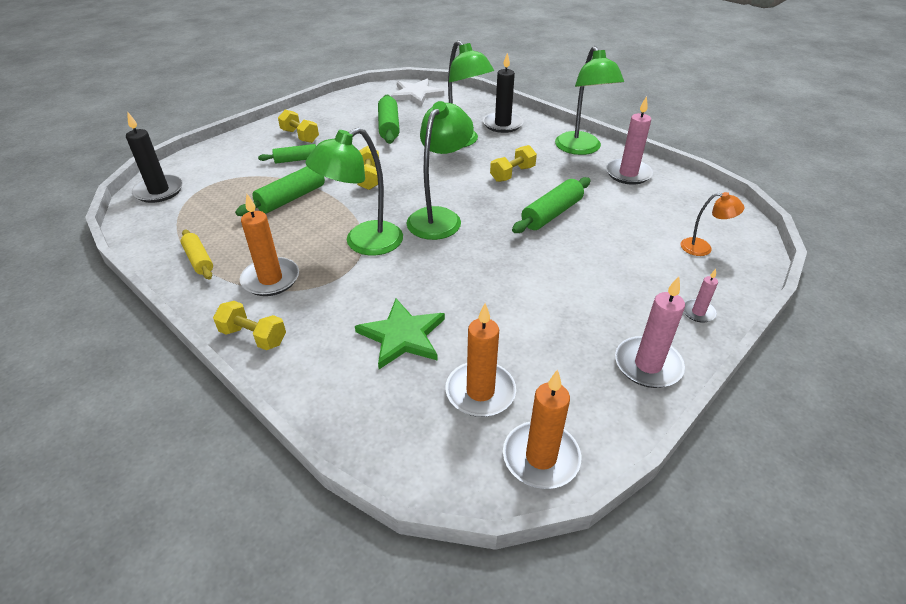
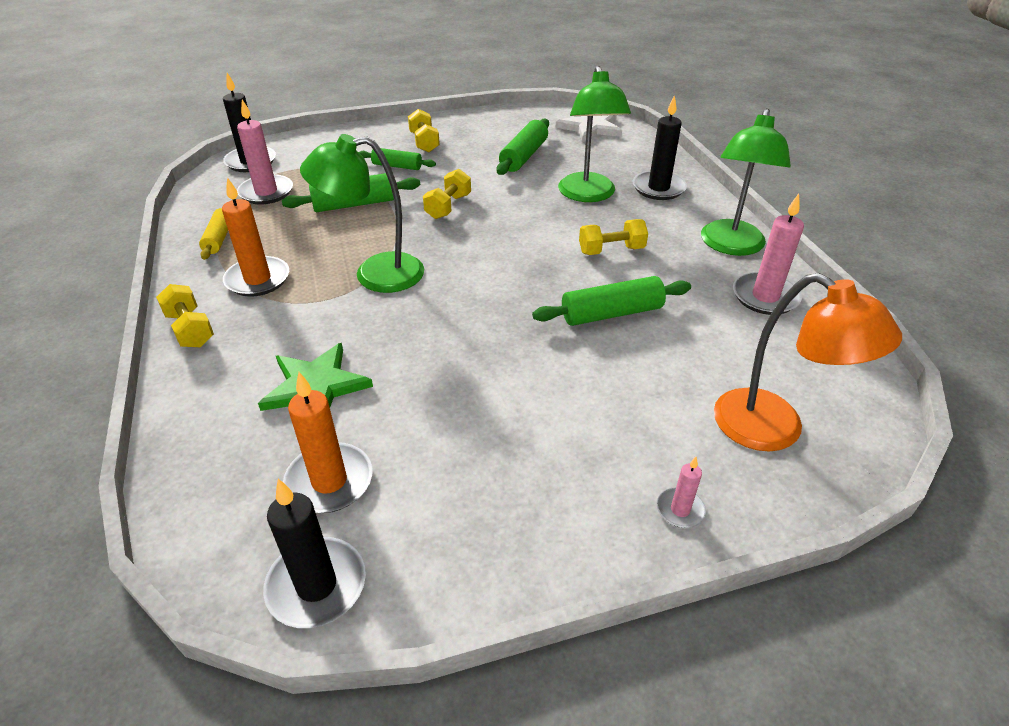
camera: 30 degrees right, 0 degrees up
(439, 217) = (478, 273): green lamp -> none
(541, 457) = (316, 585): orange candle -> black candle
(648, 365) = (544, 544): pink candle -> pink candle (266, 192)
(702, 248) = (774, 430): orange lamp -> orange lamp, size x1.92

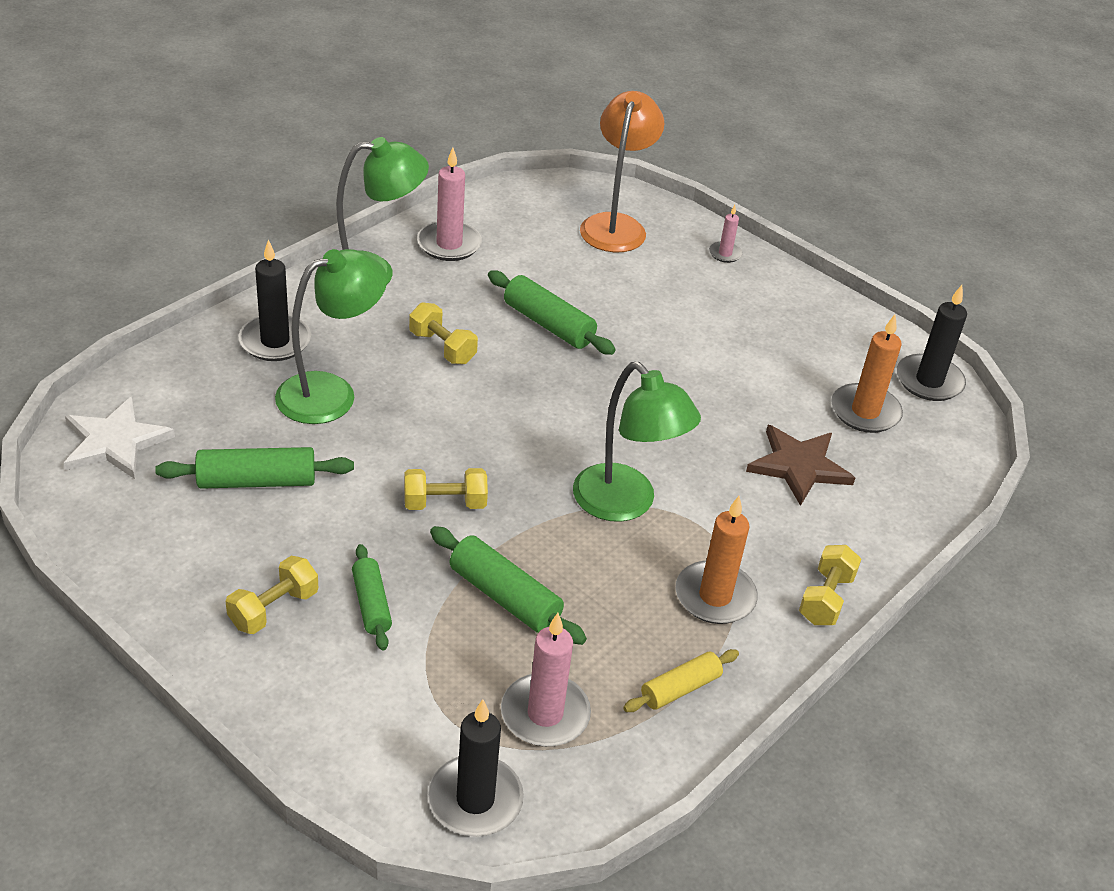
camera: 125 degrees left, 0 degrees up
(315, 386) = (799, 466): green star -> brown star

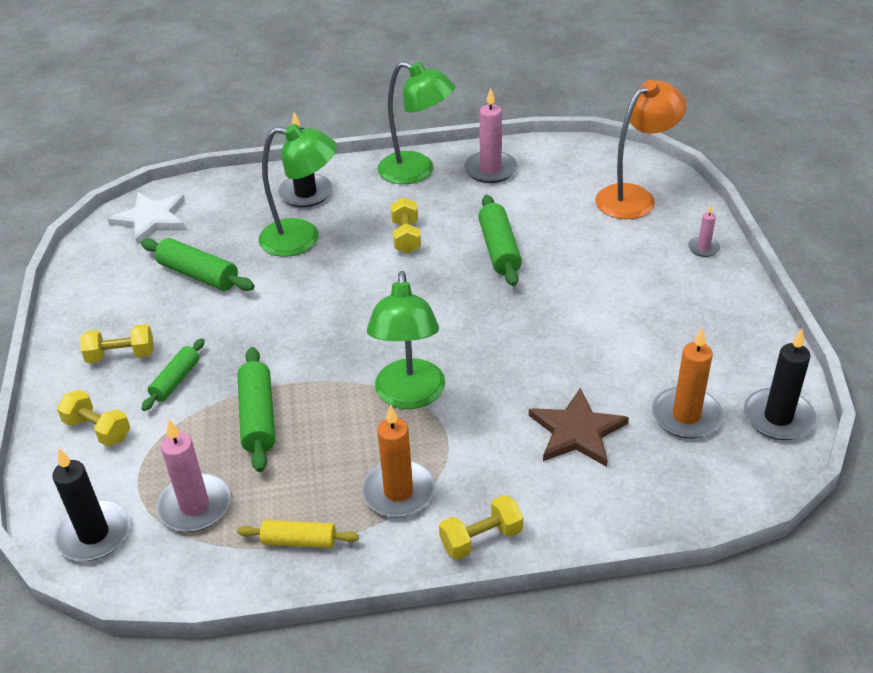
camera: 45 degrees right, 0 degrees up
(445, 503) = (291, 339): yellow dumbbell -> yellow dumbbell (98, 430)

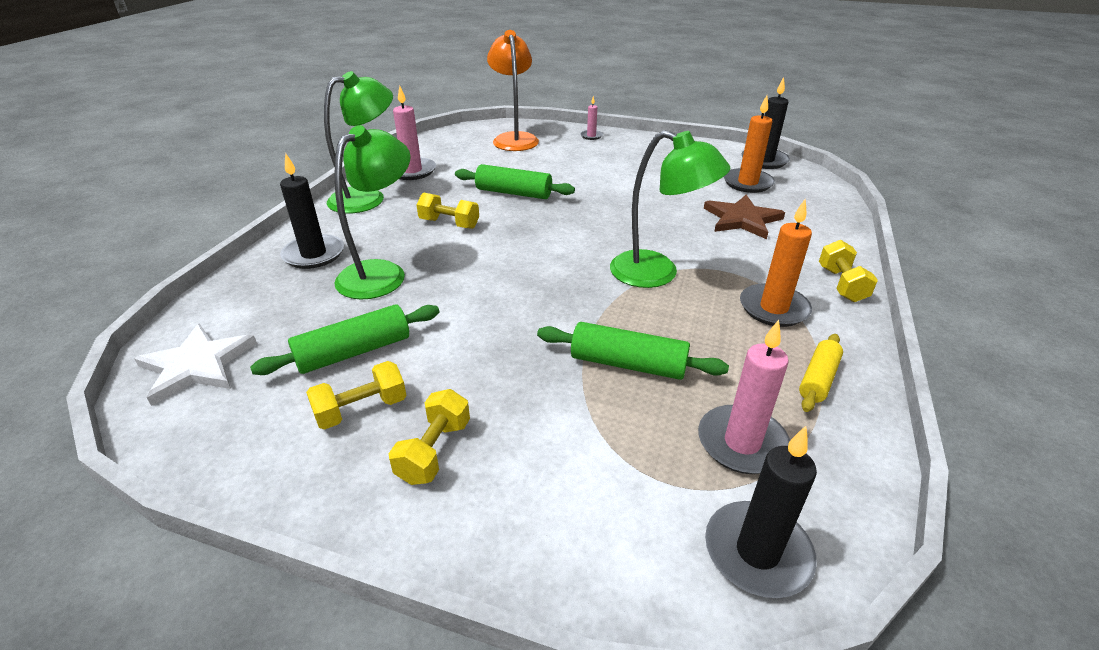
camera: 65 degrees left, 5 degrees down
(98, 430) = (560, 506): yellow dumbbell -> yellow dumbbell (361, 409)
(176, 380) = (523, 412): green rolling pin -> none

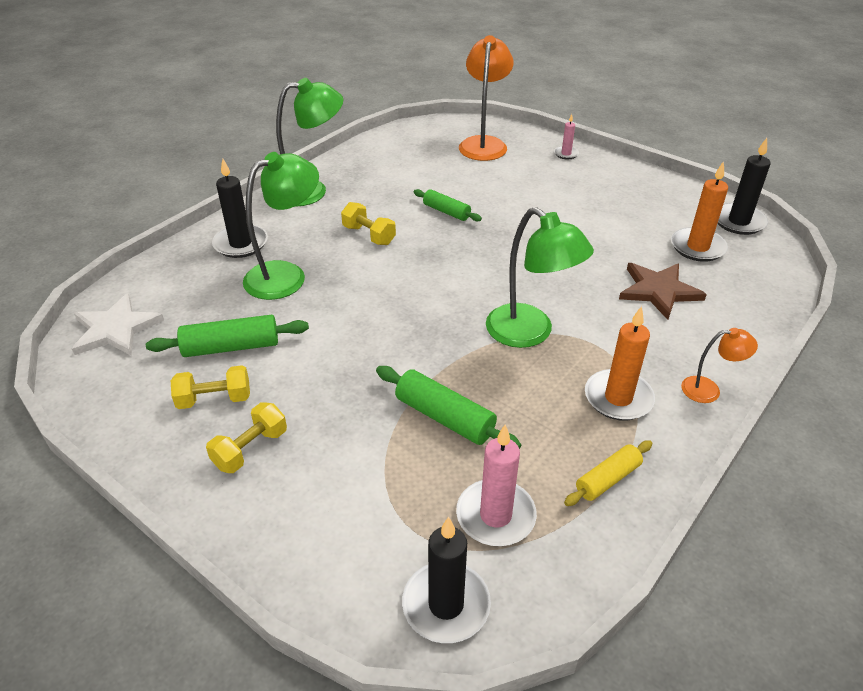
camera: 20 degrees right, 5 degrees up
(412, 171) = (365, 167): pink candle -> none
(514, 193) = (446, 212): green rolling pin -> green rolling pin, size x0.66
(841, 284) = (709, 390): yellow dumbbell -> orange lamp

